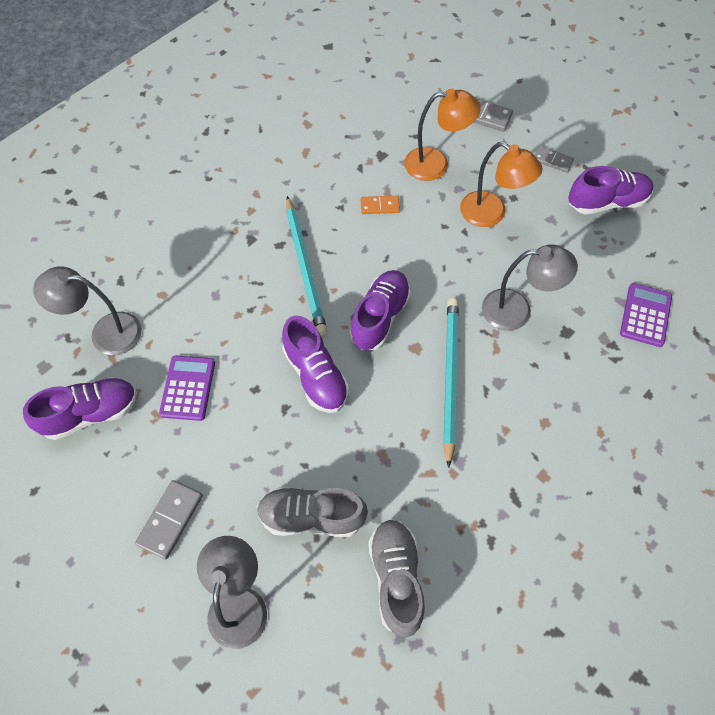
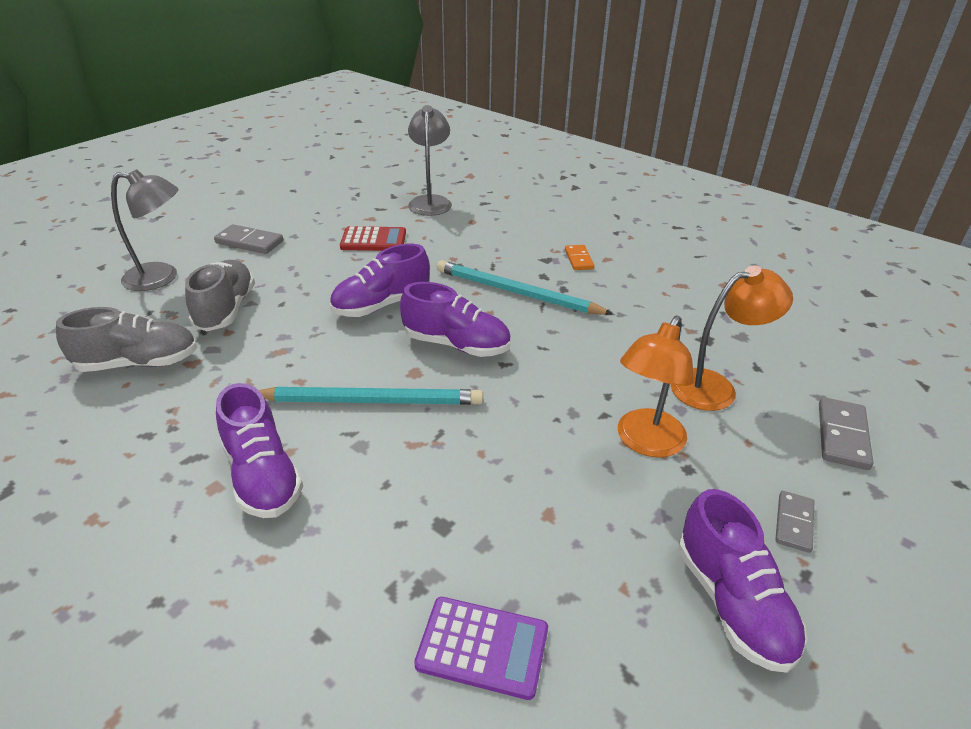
camera: 85 degrees right, 25 degrees down
(91, 413) = (354, 203): purple shoe -> purple shoe (262, 476)
(188, 388) = (373, 240): purple calculator -> red calculator
(305, 268) = (516, 292): turquoise pencil -> turquoise pencil turned 45 degrees clockwise
(380, 206) = (621, 340): orange domino -> orange domino (578, 259)
(436, 164) = (715, 387): orange lamp -> orange lamp turned 105 degrees counterclockwise
(517, 310) = (476, 467): grey lamp -> none

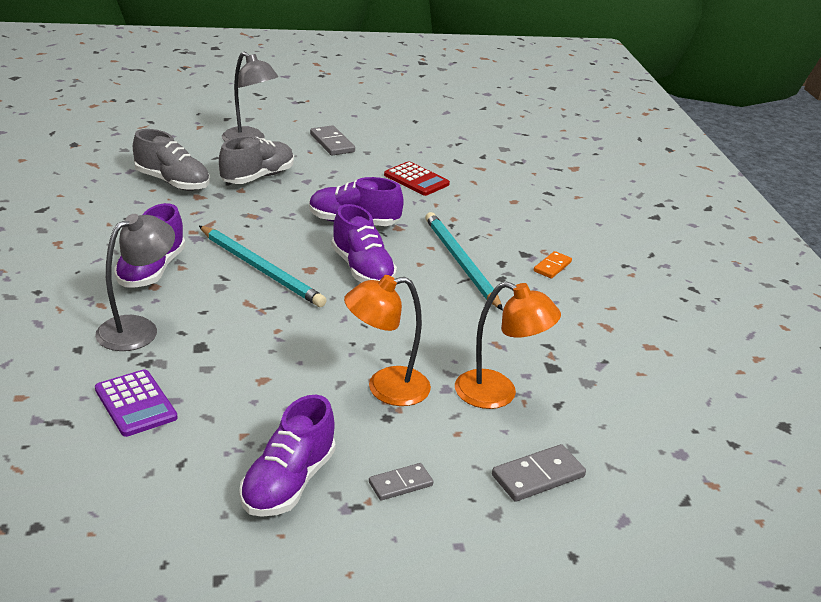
camera: 40 degrees right, 5 degrees down
(430, 201) = (505, 173): grey lamp -> grey lamp (138, 328)

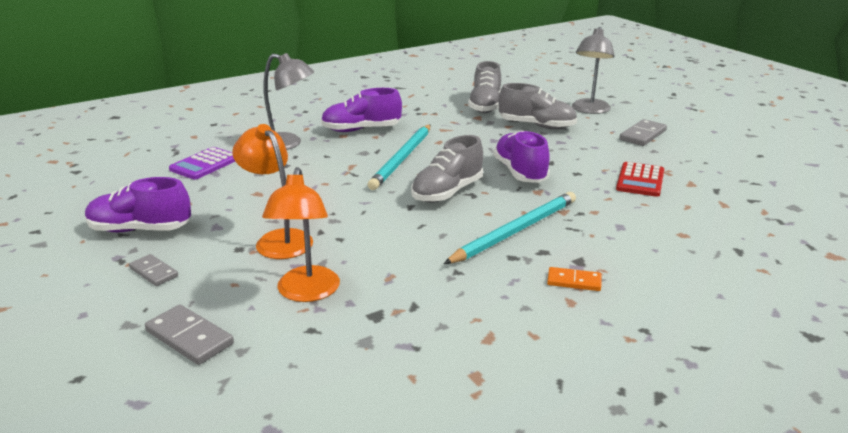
camera: 70 degrees right, 5 degrees down
(362, 269) = (447, 192): purple shoe -> grey shoe

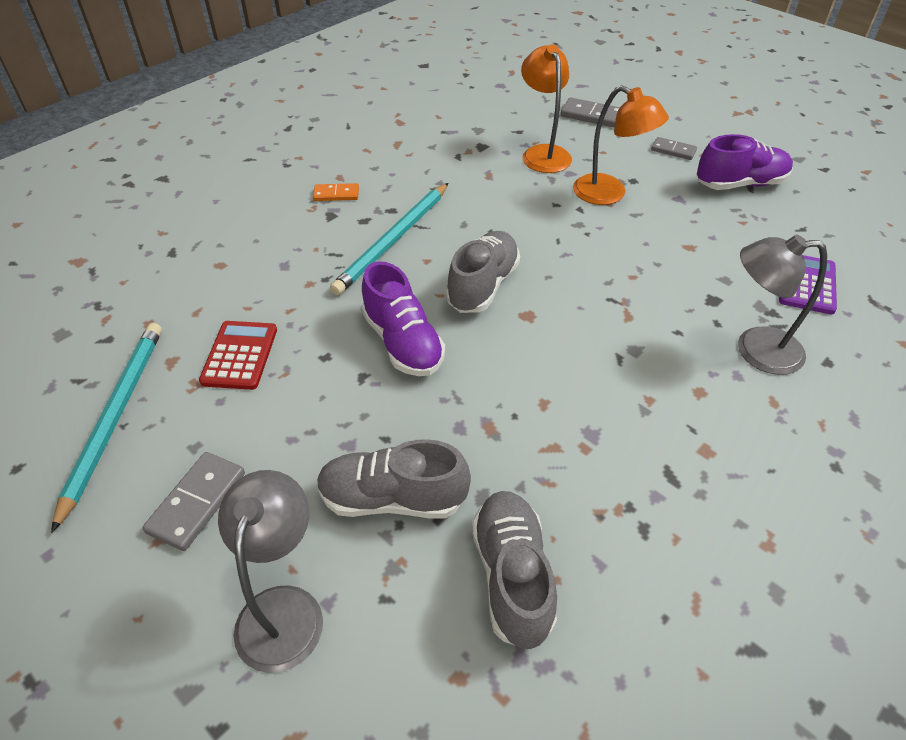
camera: 165 degrees right, 20 degrees up
(361, 130) = (685, 415): purple shoe -> none
(402, 159) = (572, 344): turquoise pencil -> turquoise pencil (115, 417)

